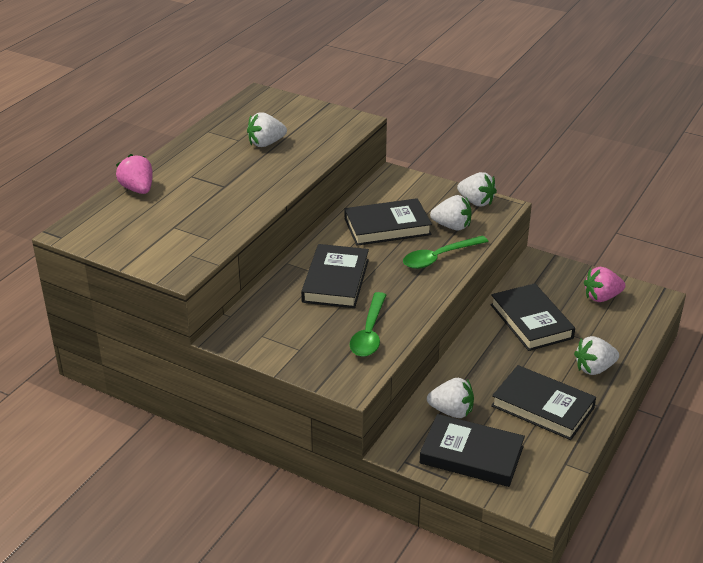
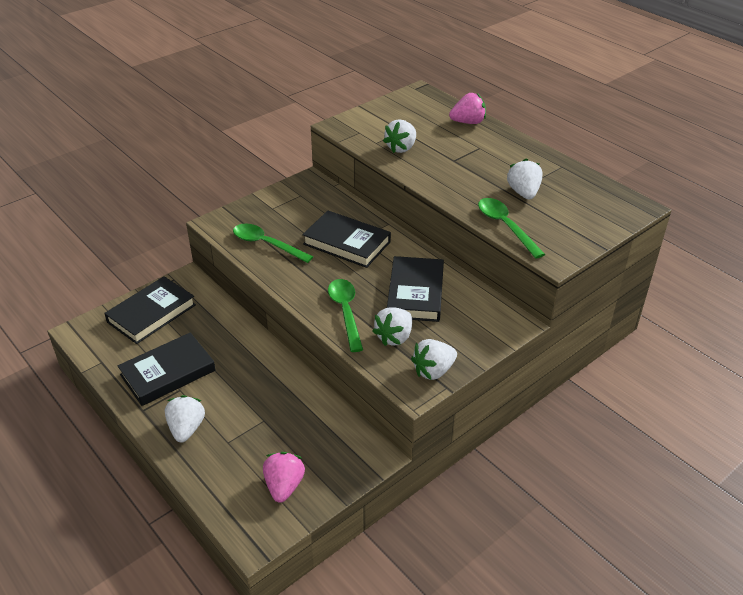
camera: 110 degrees right, 5 degrees up
(326, 146) = (505, 226): none -> green spoon
(451, 411) = (203, 317): white strawberry -> white strawberry (401, 148)
(531, 321) = (280, 410): black book -> none

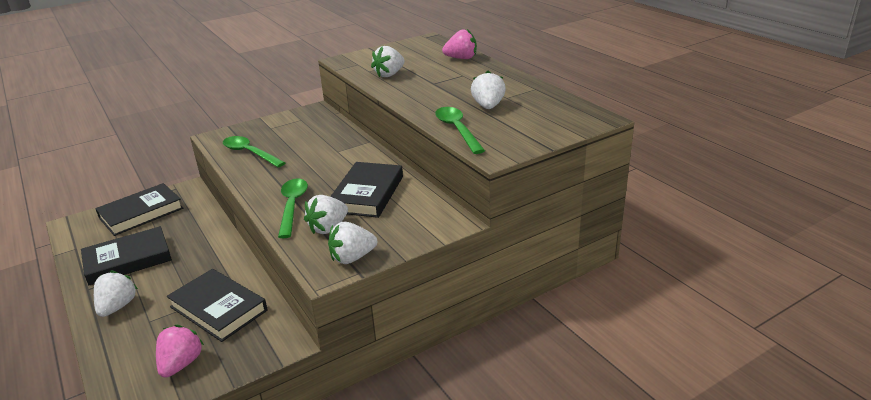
camera: 10 degrees right, 10 degrees down
(347, 243) = (323, 154): black book -> black book (218, 308)

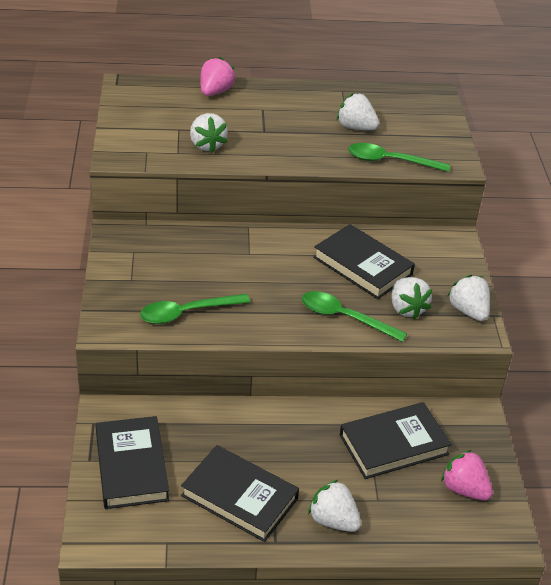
camera: 65 degrees left, 10 degrees up
(128, 260) = (239, 497): black book -> black book turned 60 degrees counterclockwise
(352, 258) = (468, 311): white strawberry -> white strawberry turned 150 degrees clockwise

